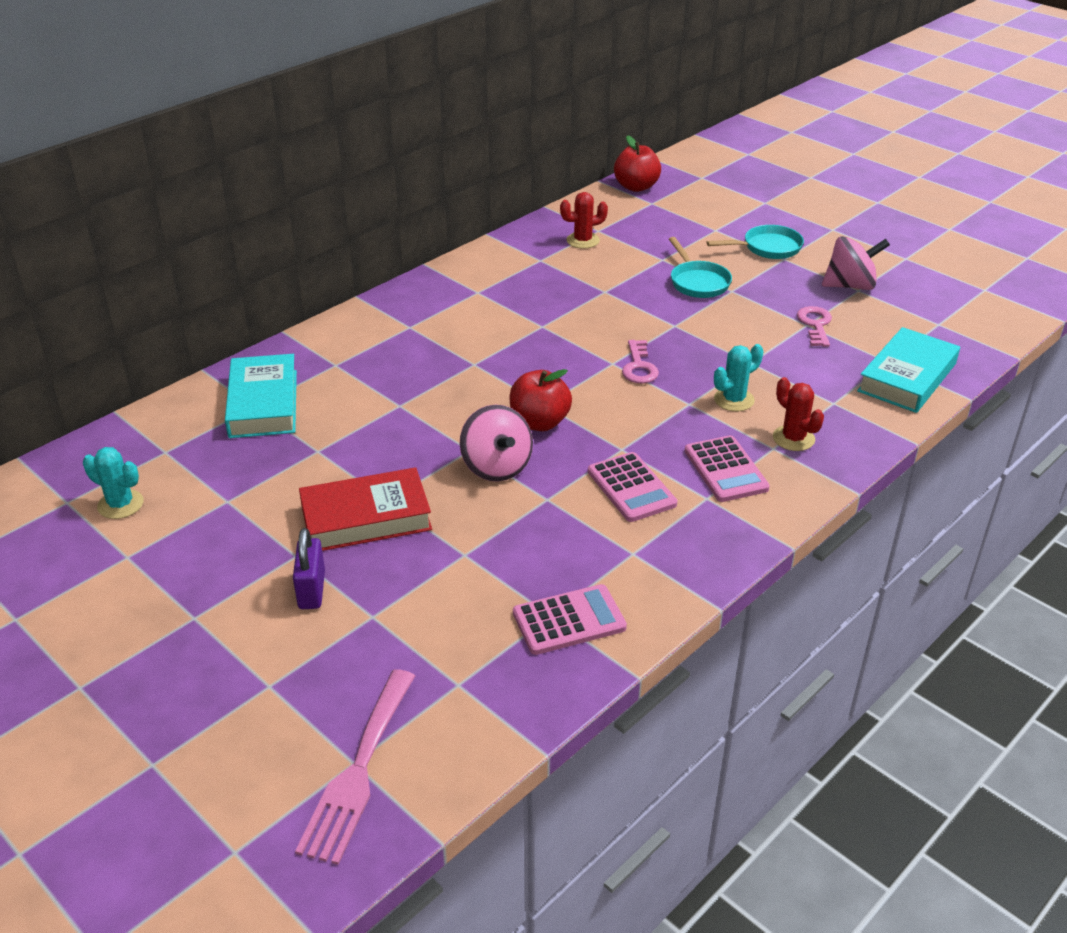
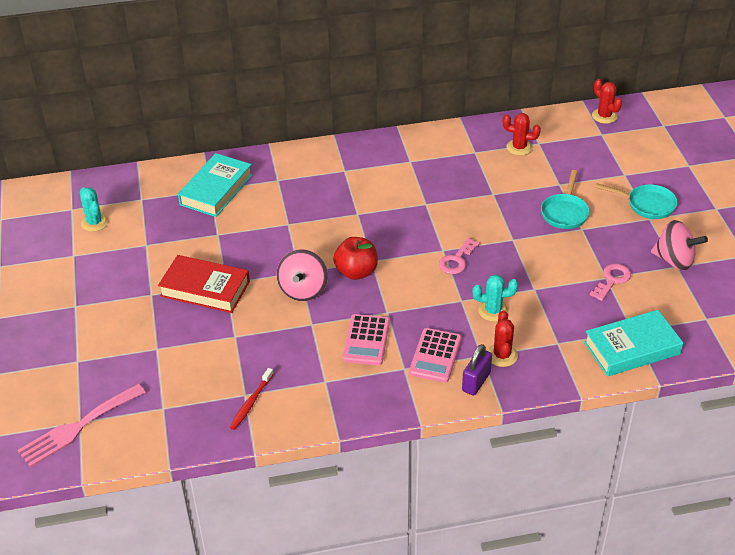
camera: 35 degrees right, 5 degrees up
(311, 590) = (141, 318): purple padlock -> purple padlock (476, 382)
(569, 620) = (251, 403): pink calculator -> red toothbrush
(636, 187) = (604, 116): red apple -> red cactus

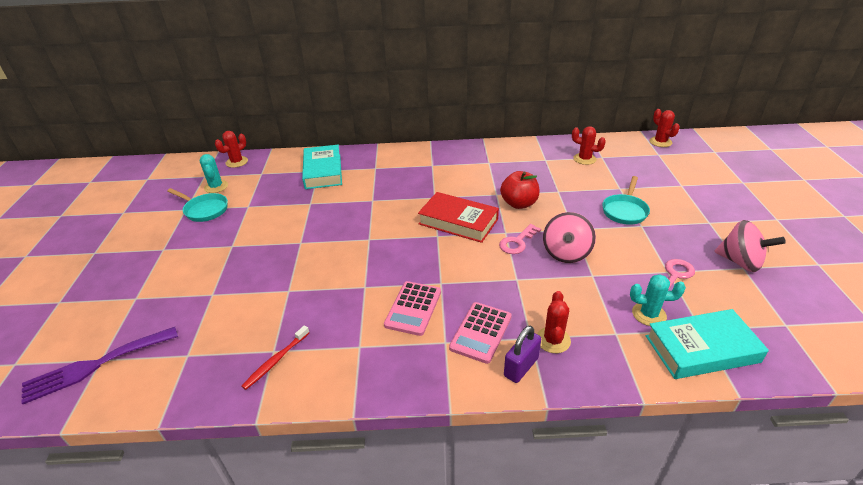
camera: 10 degrees right, 5 degrees down
(77, 427) = (95, 365): pink fork -> purple fork
(102, 185) = (237, 162): none -> red cactus
(205, 289) = (280, 245): red book -> red book (458, 221)
(216, 190) = (323, 171): turquoise book -> turquoise book turned 45 degrees counterclockwise
(303, 290) = (367, 255): pink spinning top -> pink spinning top (566, 253)
(356, 272) = (420, 244): red apple -> red apple (519, 204)
(493, 311) = (548, 292): turquoise cactus -> turquoise cactus (649, 314)
(647, 205) = (705, 210): turquoise pan -> turquoise pan (204, 210)

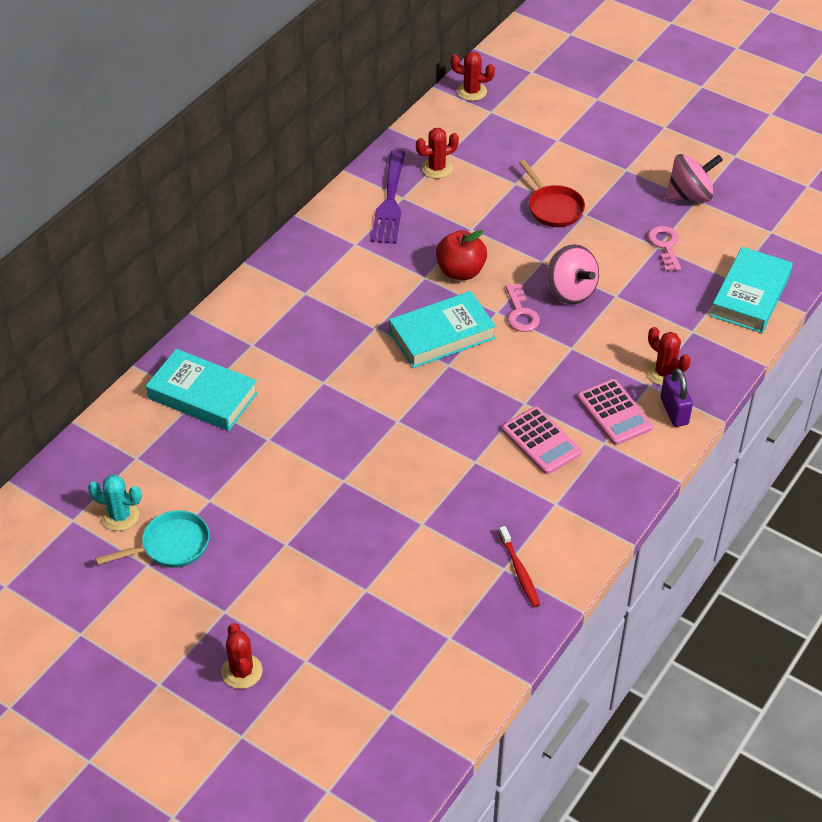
camera: 55 degrees left, 10 degrees up
(95, 365) = (396, 718): purple fork -> purple fork (390, 202)
(237, 162) = (71, 472): red cactus -> red cactus (242, 671)
(458, 221) = (441, 335): red book -> turquoise book
(625, 211) = (553, 208): turquoise pan -> red pan
(649, 314) = (691, 296): turquoise cactus -> none

